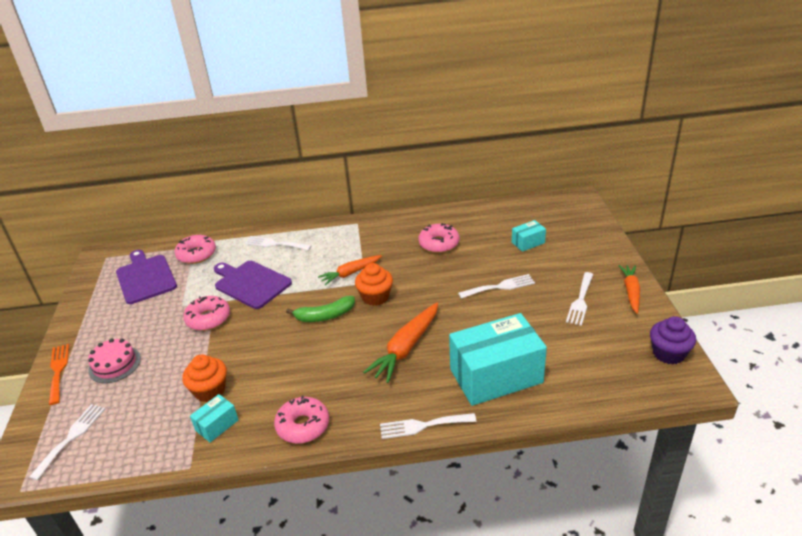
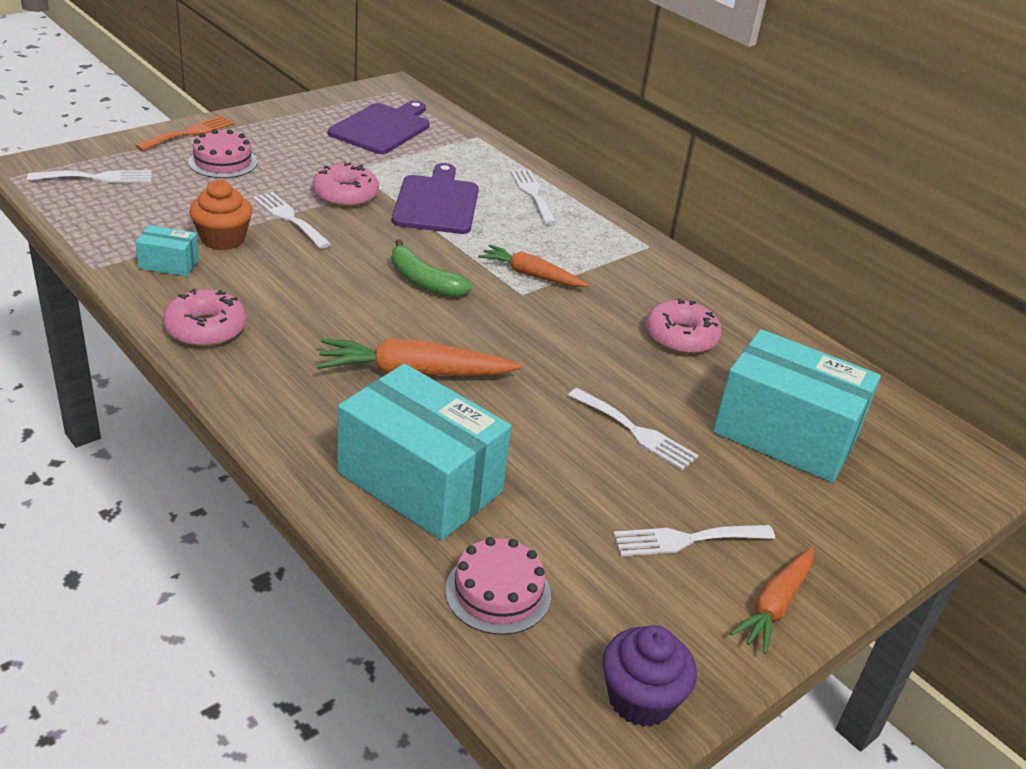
camera: 50 degrees right, 0 degrees up
(196, 254) = (456, 146): pink donut -> none
(375, 297) = (500, 312): orange cupcake -> none
(423, 426) = (267, 434): white fork -> white fork (289, 218)
(528, 242) = (785, 435): turquoise box -> turquoise box, size x2.27
(587, 375) = (498, 592): none -> pink cake
(631, 292) = (775, 605): orange carrot -> orange carrot turned 150 degrees clockwise

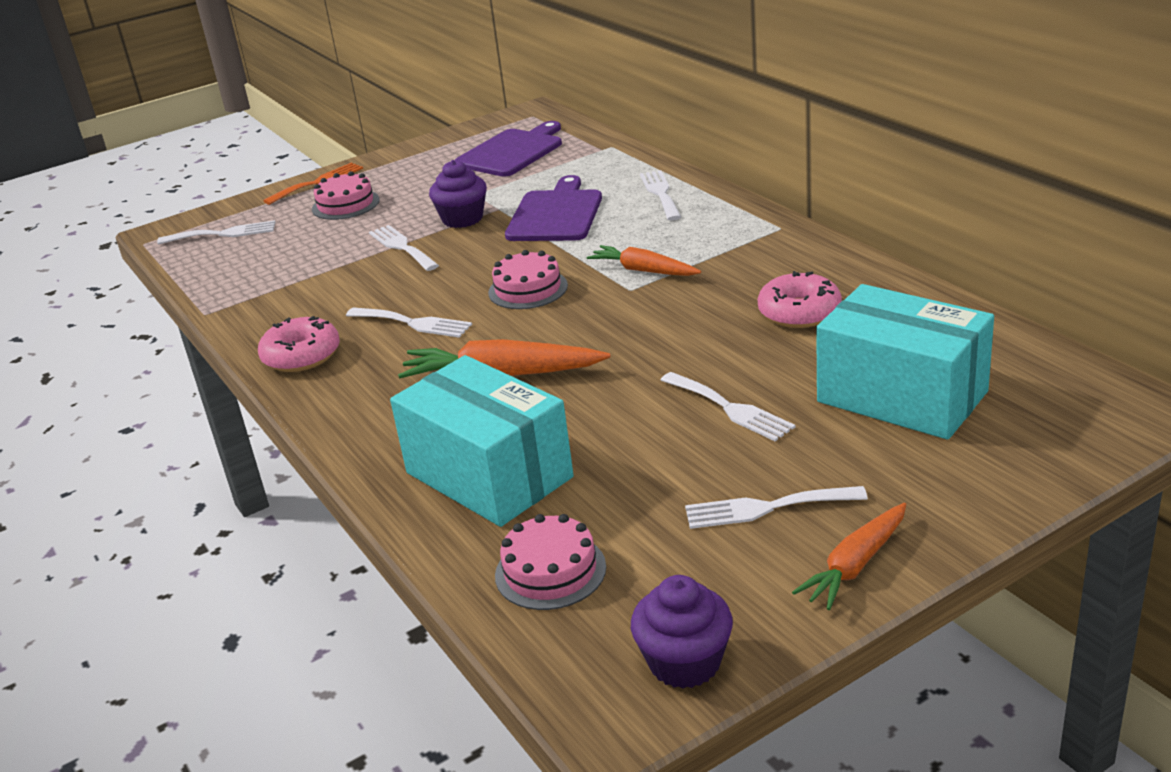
camera: 15 degrees right, 5 degrees down
(169, 264) = (277, 302): turquoise box -> none
(222, 239) = (332, 274): orange cupcake -> none
(315, 305) = (413, 323): none -> white fork
(345, 195) = (462, 219): pink donut -> purple cupcake
(423, 281) = (528, 289): green banana -> pink cake

